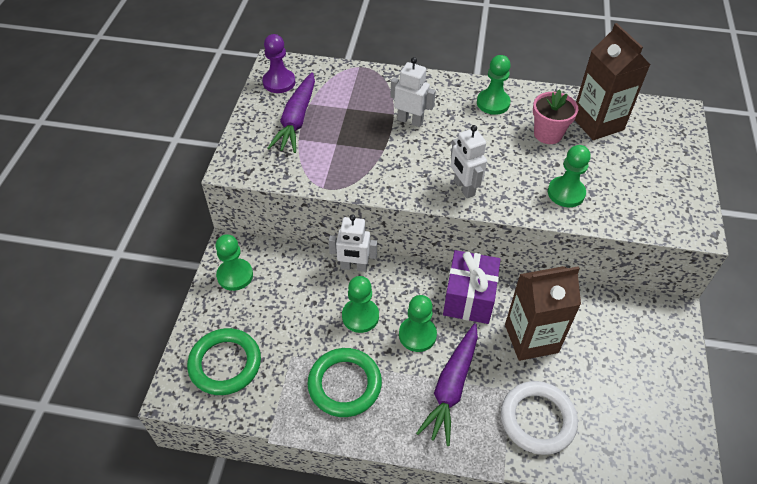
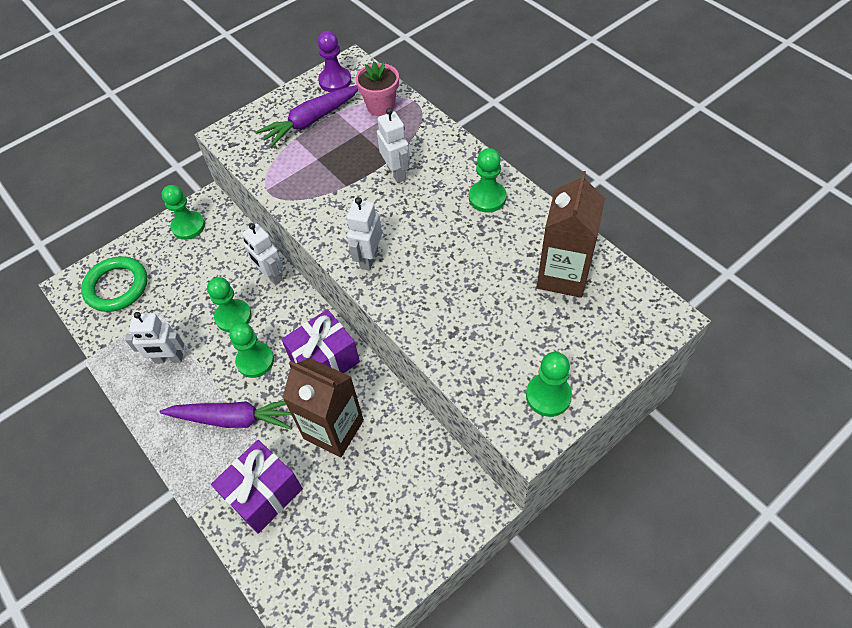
camera: 45 degrees right, 5 degrees up
(344, 384) = (169, 359): green ring -> white robot
(451, 387) = (233, 419): purple carrot -> purple carrot turned 150 degrees counterclockwise
(537, 419) = (264, 494): white ring -> purple gift
(548, 134) = (501, 256): pink flower pot -> pink flower pot (381, 106)
(566, 193) = (448, 320): green pawn -> green pawn (548, 396)

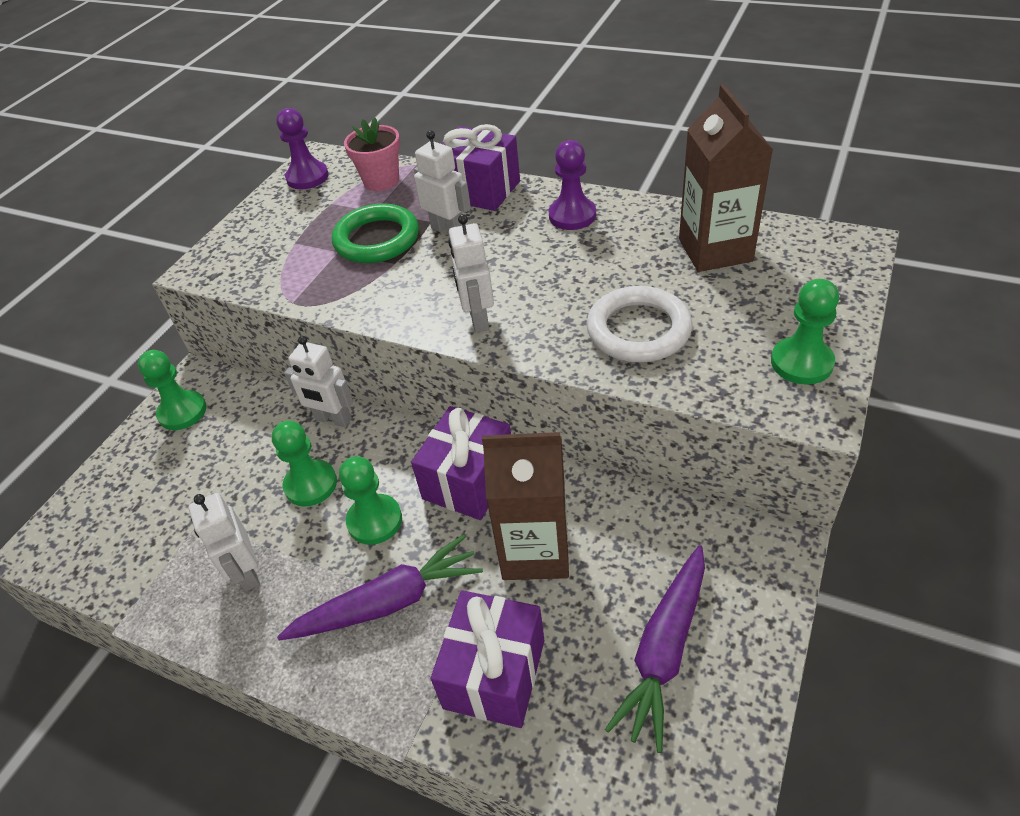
camera: 25 degrees left, 10 degrees down
(117, 287) = (114, 520): green ring -> green ring (377, 239)
(169, 359) = (246, 572): white robot -> white robot turned 90 degrees clockwise
(311, 121) = (304, 220): purple carrot -> purple carrot (664, 650)
(440, 145) = (480, 190): none -> purple gift
(462, 317) = (638, 330): none -> white ring
(487, 198) = (572, 216): green pawn -> purple pawn

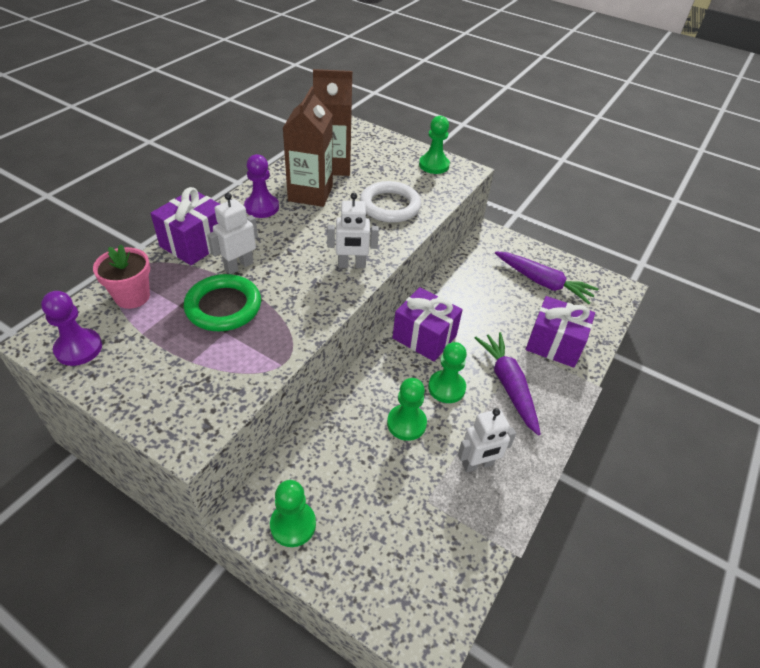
camera: 90 degrees left, 0 degrees up
(333, 419) = (344, 407): white robot -> none
(535, 551) = (481, 316): brown carton -> brown carton (310, 193)

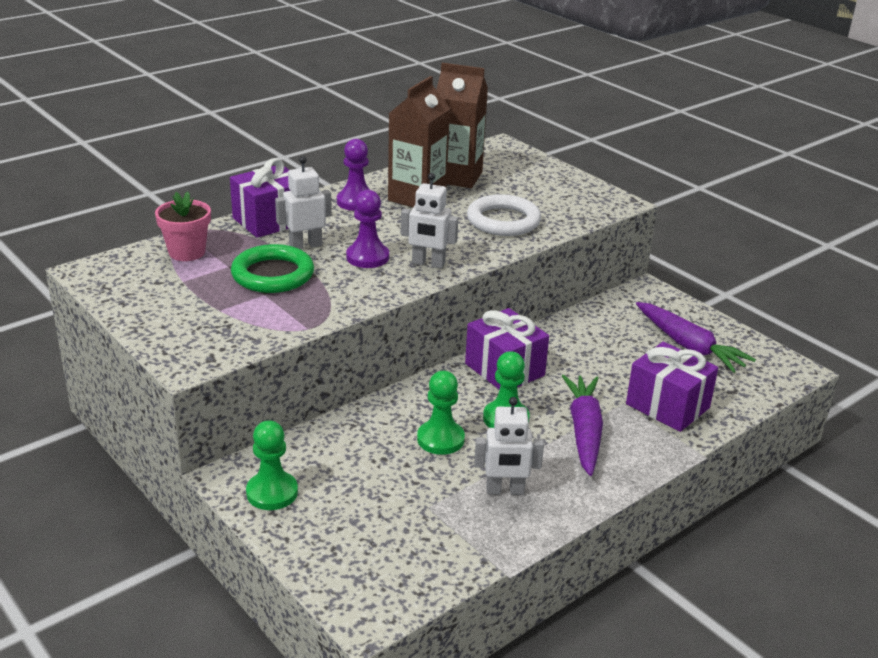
camera: 20 degrees right, 15 degrees down
(78, 348) = (119, 282): purple pawn -> purple pawn (367, 257)
(434, 165) = (580, 192): green pawn -> none

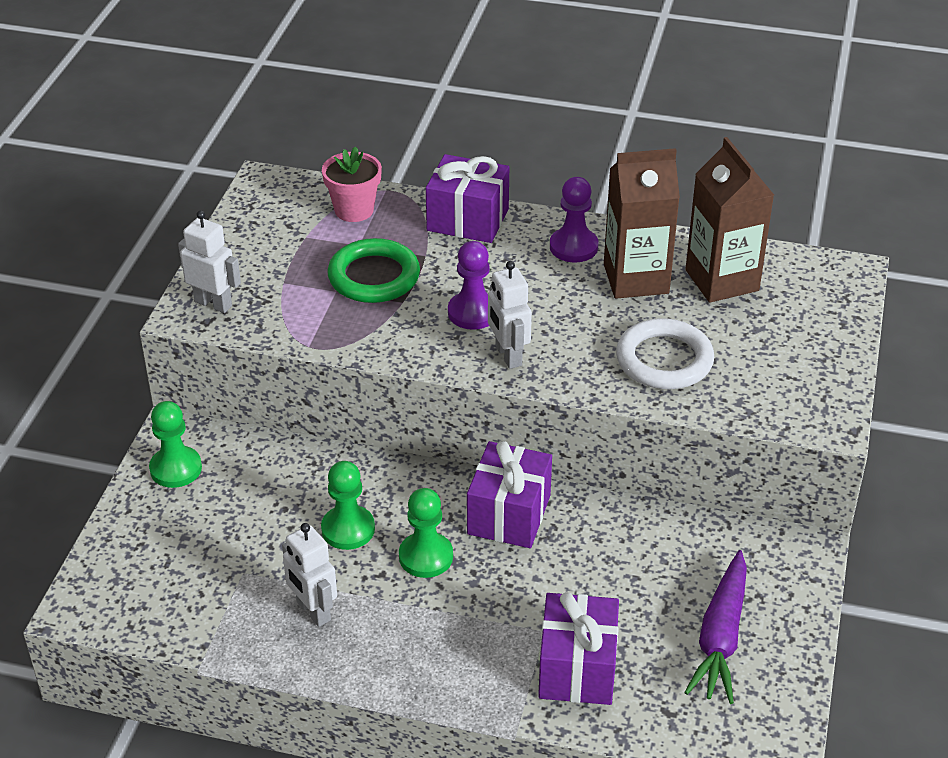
camera: 55 degrees right, 10 degrees up
(305, 246) = (448, 265): white robot -> white robot (213, 303)
(584, 431) = (463, 623): purple carrot -> none

